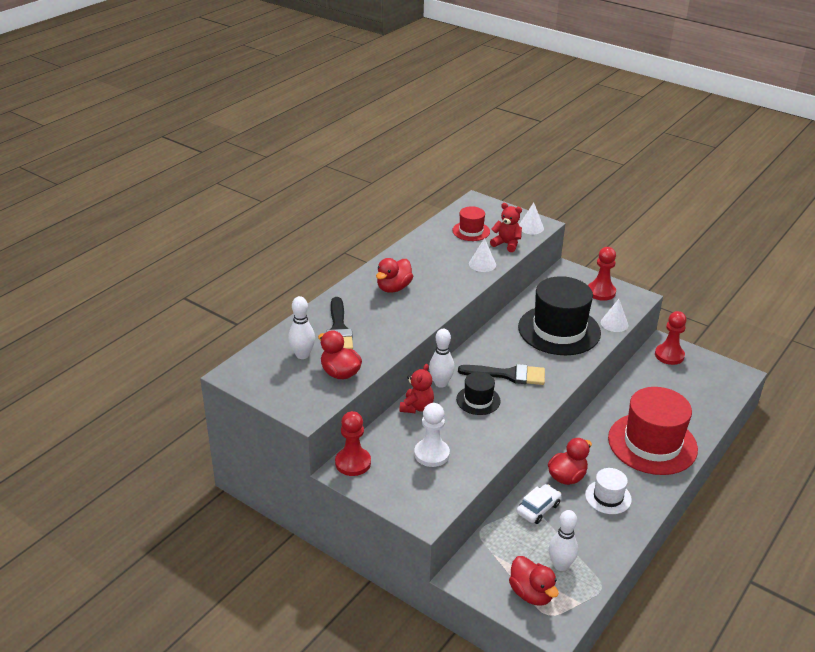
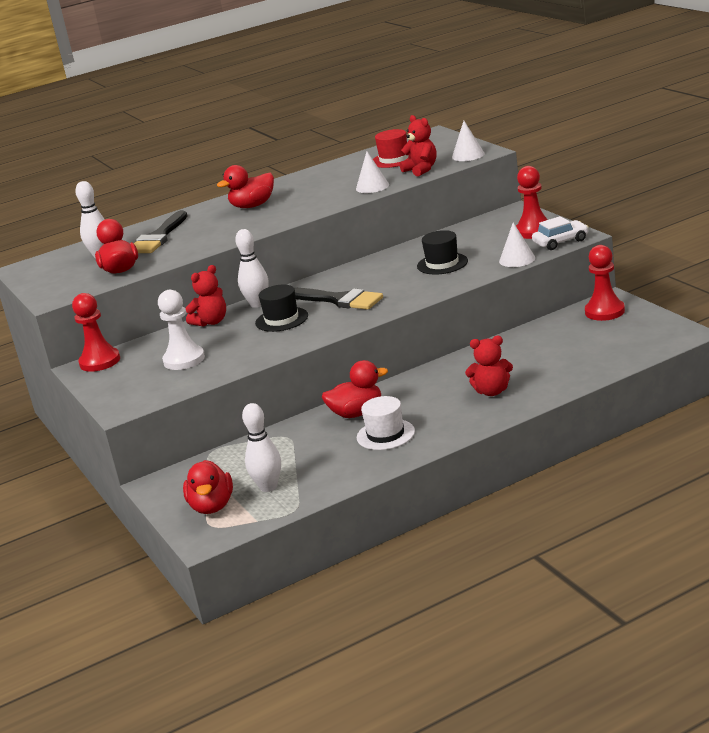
camera: 30 degrees right, 10 degrees down
(538, 508) = (295, 437): white car -> white car (560, 242)
(559, 330) = (442, 264): black hat -> black hat, size x0.49
(652, 443) = (492, 391): red hat -> red teddy bear

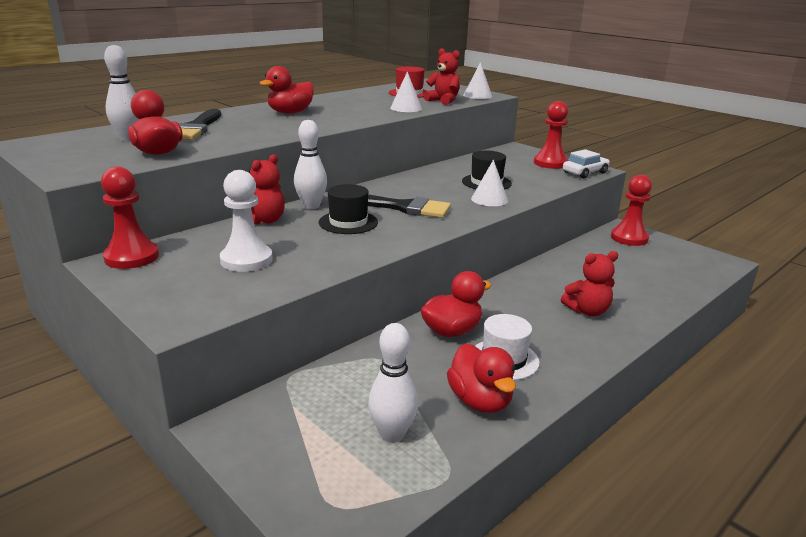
camera: 20 degrees left, 0 degrees up
(212, 506) = (322, 468): red duck -> red duck (480, 401)
(517, 259) = (558, 183): white cone -> white cone (489, 199)

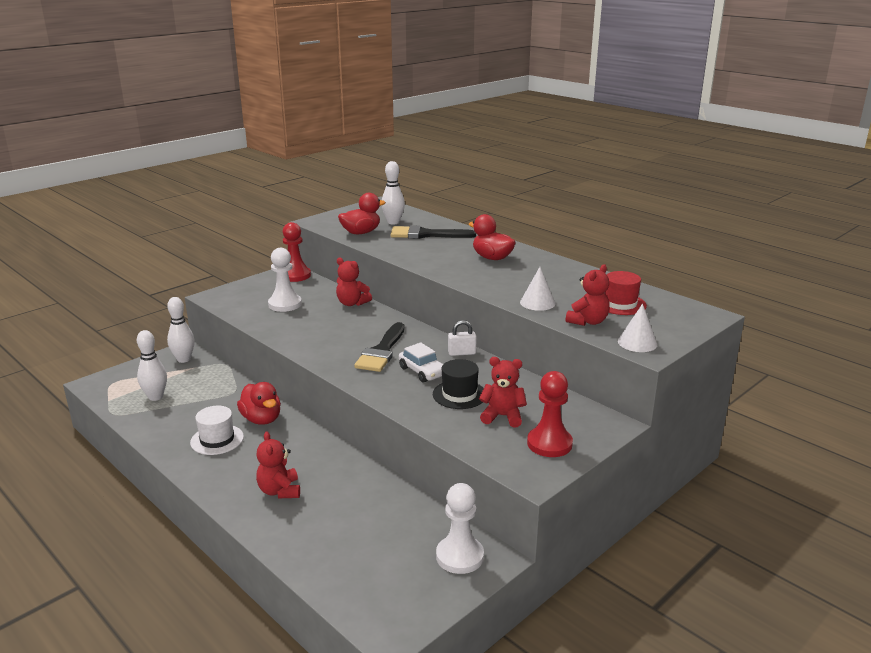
camera: 90 degrees right, 0 degrees up
(311, 206) = (382, 316): white bowling pin -> white bowling pin (184, 359)
(348, 222) = (347, 331): black hat -> none
(406, 178) = (462, 353): none -> white padlock
(480, 401) = (173, 427): red duck -> none
(489, 199) = (406, 393): white cone -> none
(517, 172) = (502, 416): none -> red teddy bear
(585, 172) = (517, 466): white car -> white car (422, 371)
(629, 238) = (459, 556): red pawn -> white pawn

